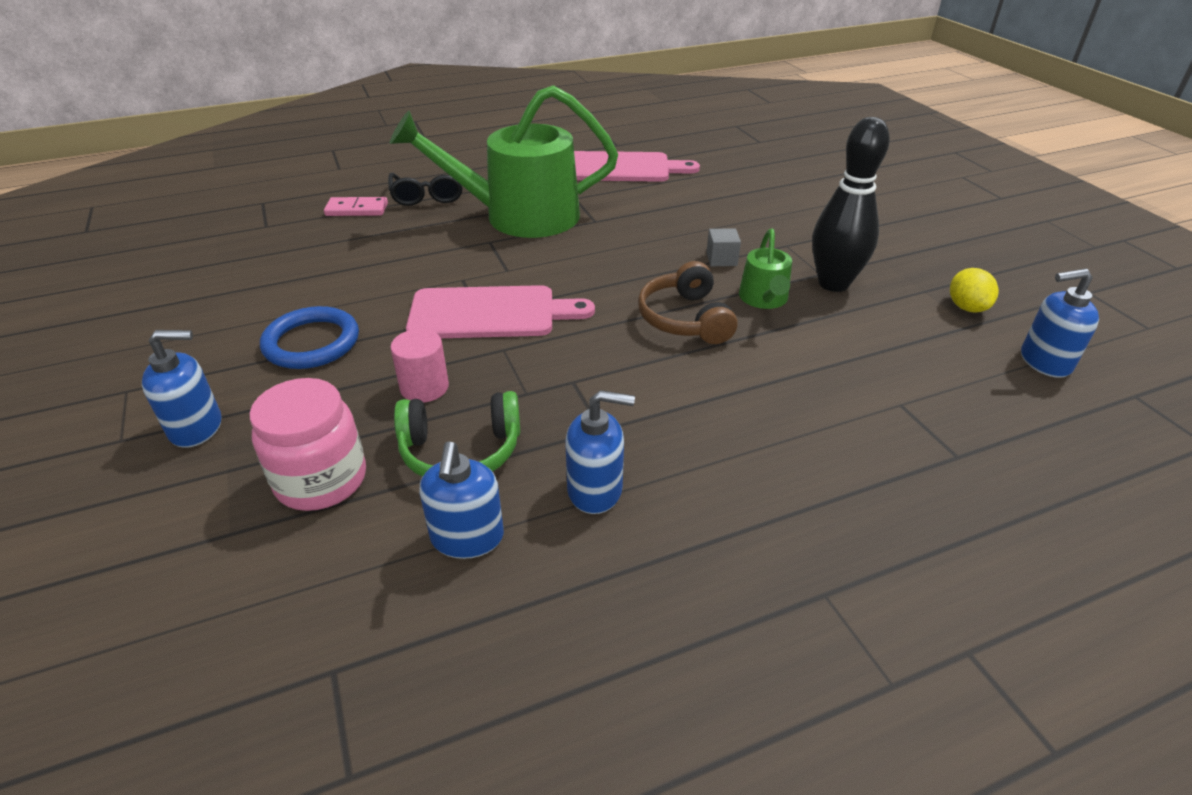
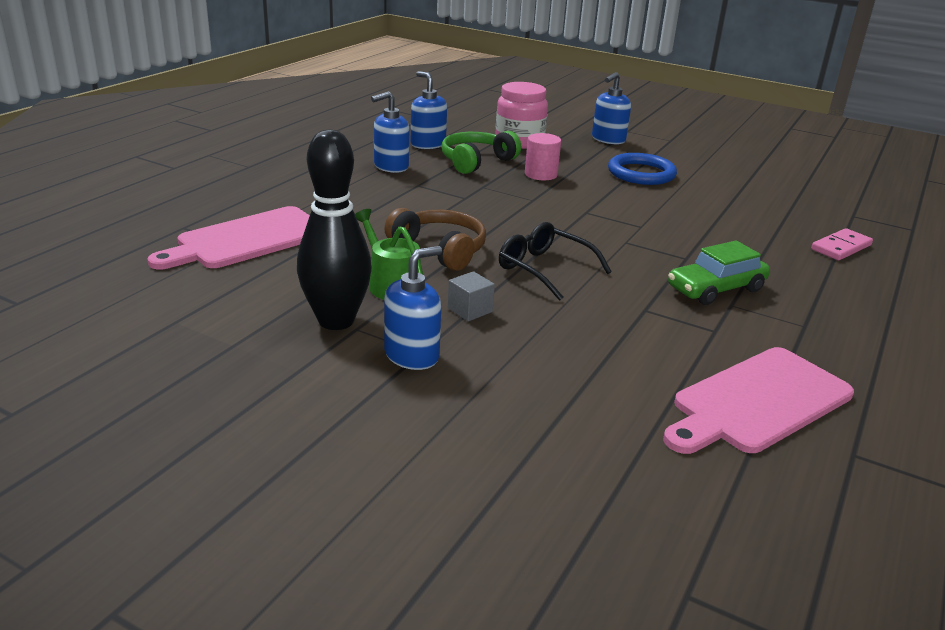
camera: 140 degrees right, 10 degrees down
(428, 195) = (833, 280): black glasses -> black glasses (544, 269)
(490, 313) = (578, 213): pink cutting board -> pink cutting board (247, 239)
(519, 216) = (715, 289): green watering can -> green car
(966, 307) = (181, 340): yellow lemon -> none
(1044, 362) = (100, 307): blue soap dispenser -> blue soap dispenser (412, 355)

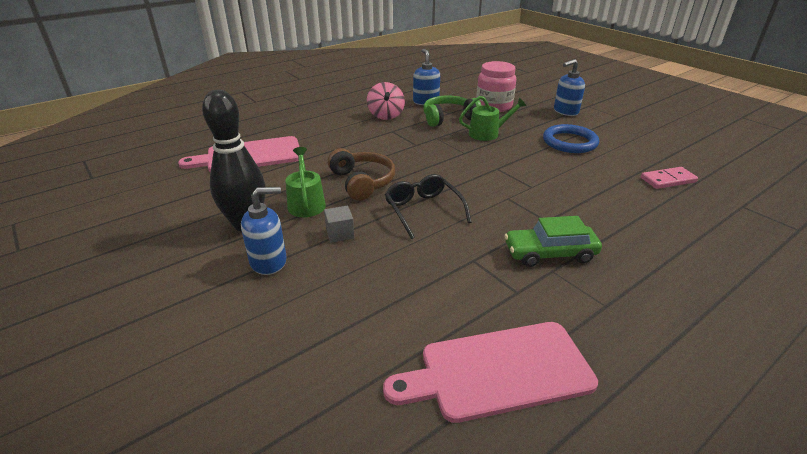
camera: 25 degrees right, 5 degrees up
(390, 167) = (386, 115): blue soap dispenser -> pink spinning top
(541, 174) = (487, 133): pink cylinder -> green watering can
(841, 247) = (704, 235): pink domino -> pink domino (668, 180)

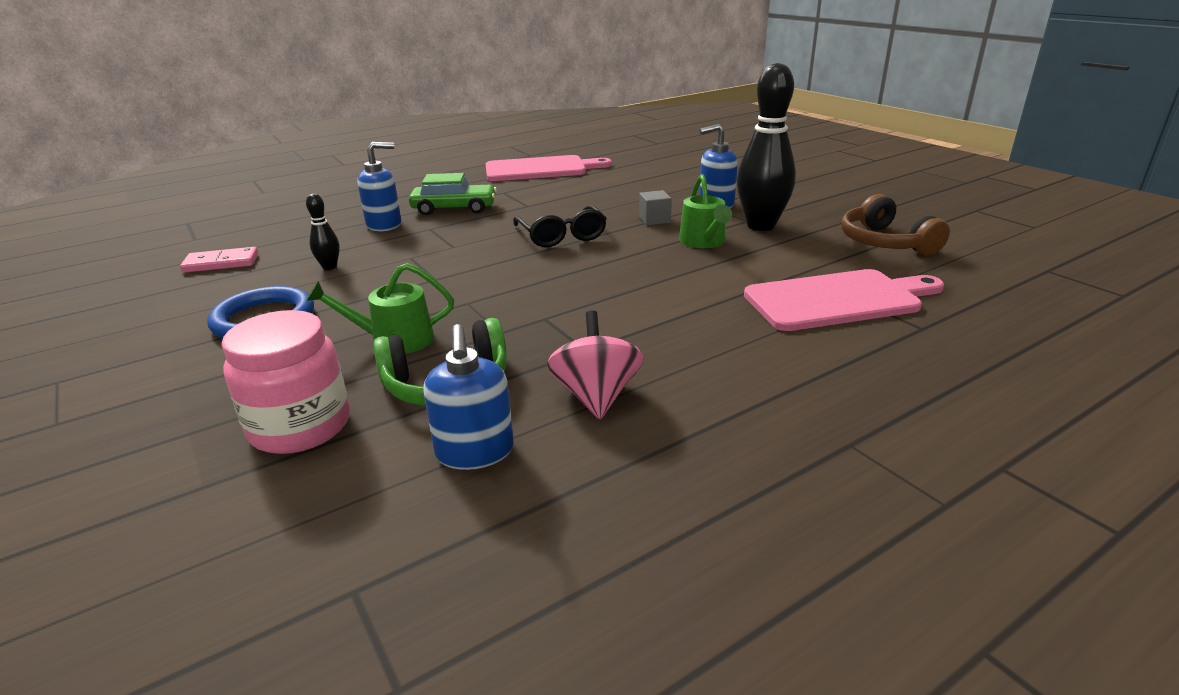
camera: 175 degrees left, 5 degrees down
(362, 182) = (637, 262): brown headphones -> brown headphones (885, 242)
(565, 111) = (146, 402): blue soap dispenser -> blue soap dispenser (384, 225)
(581, 177) = (329, 267): none -> black bowling pin

